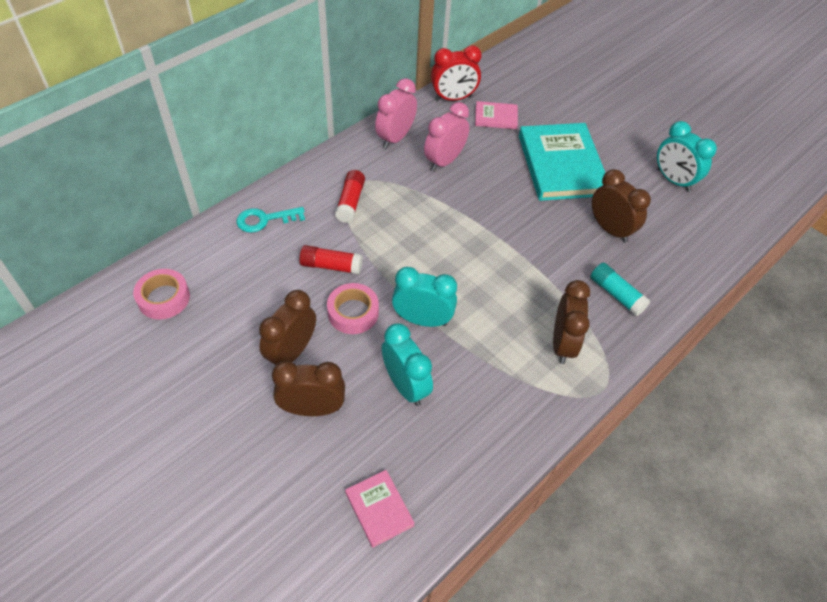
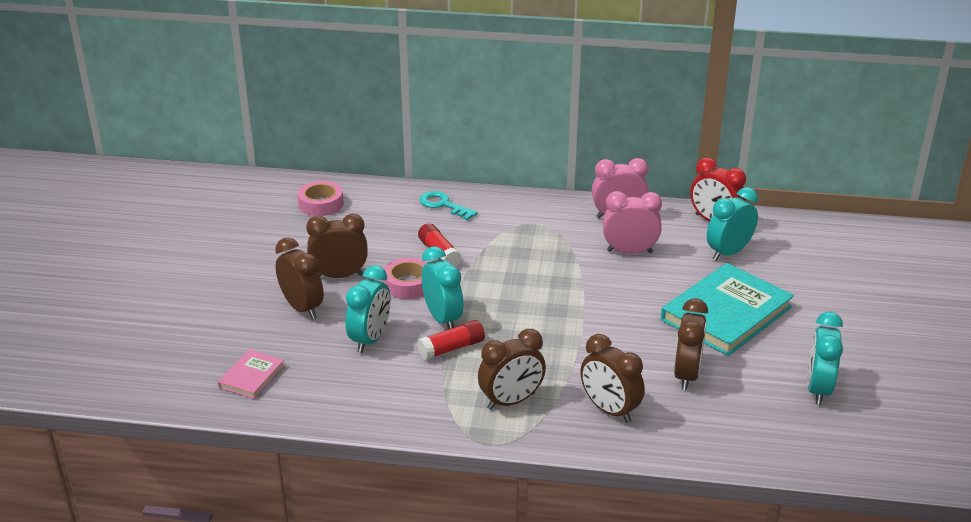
camera: 55 degrees right, 20 degrees down
(350, 202) = (515, 231): red glue stick -> red glue stick (451, 348)
(496, 117) = (728, 253): pink book -> turquoise clock
(616, 294) = (609, 410): turquoise glue stick -> brown clock

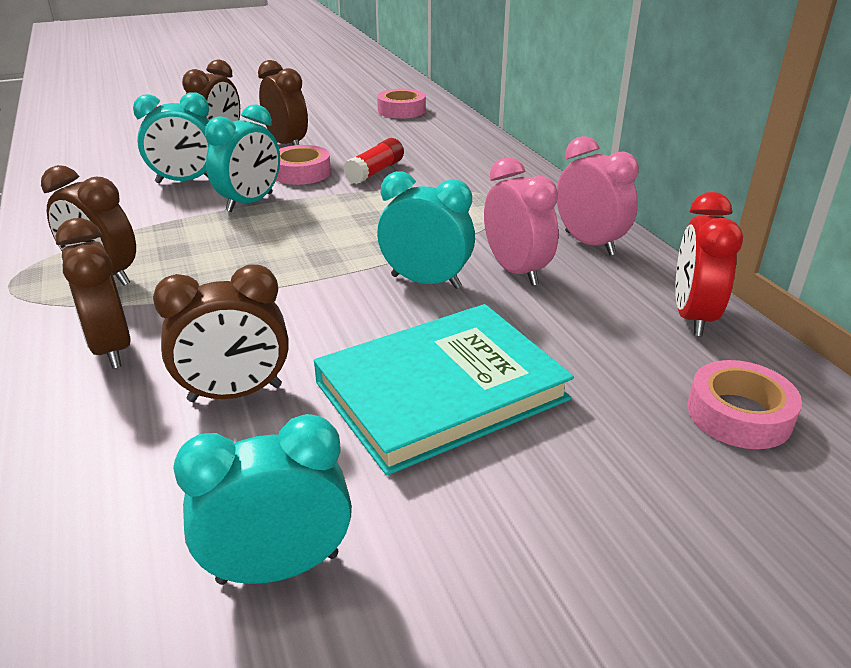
camera: 60 degrees right, 0 degrees up
(252, 376) = (94, 154): pink book -> none
(443, 205) = (471, 152): turquoise key -> none
(451, 348) = (195, 220): red glue stick -> none
(609, 410) = (111, 348): brown clock -> brown clock turned 45 degrees counterclockwise
(726, 313) = (441, 391): turquoise book -> turquoise book turned 45 degrees counterclockwise
(728, 253) = (621, 351): turquoise clock -> turquoise clock (426, 282)
(793, 246) = (739, 414): none -> pink tape

